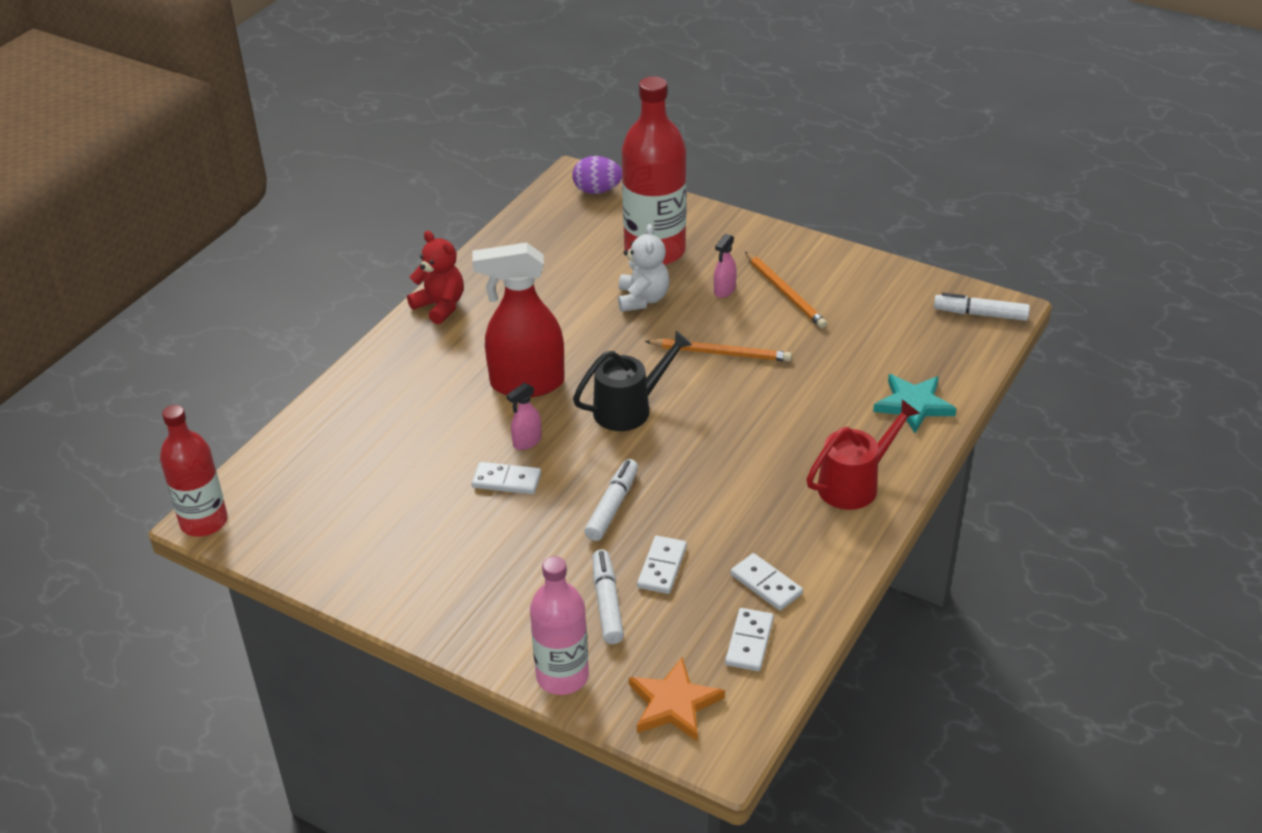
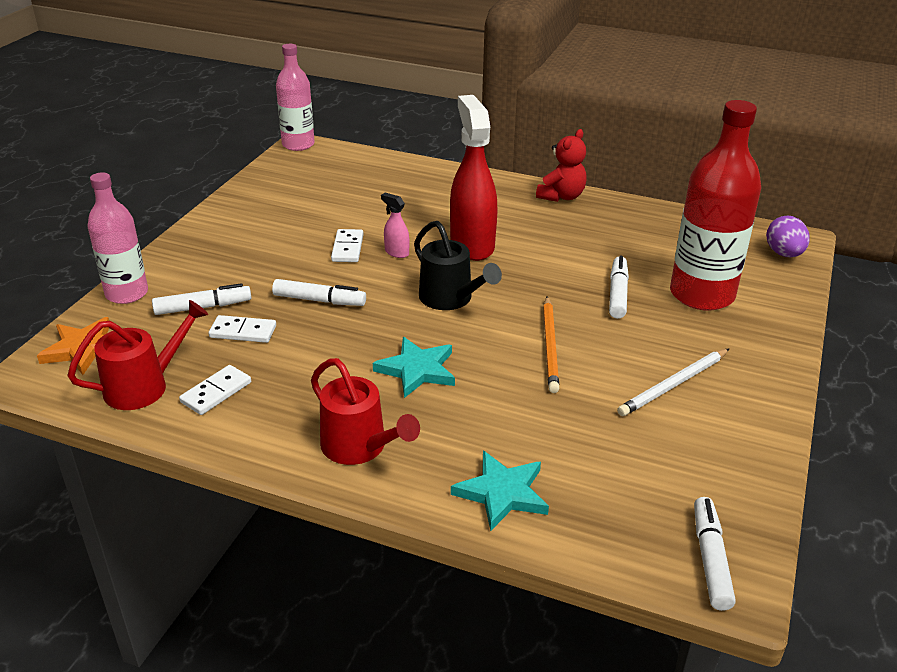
camera: 80 degrees right, 5 degrees down
(204, 522) = (298, 144): red bottle -> pink bottle
(642, 299) = (618, 293): white teddy bear -> white marker
(724, 290) = (657, 342): pink spray bottle -> none
(746, 441) = (417, 370): none -> turquoise star
(749, 642) = (145, 386): white domino -> red watering can
(785, 292) = (674, 384): orange pencil -> white pencil

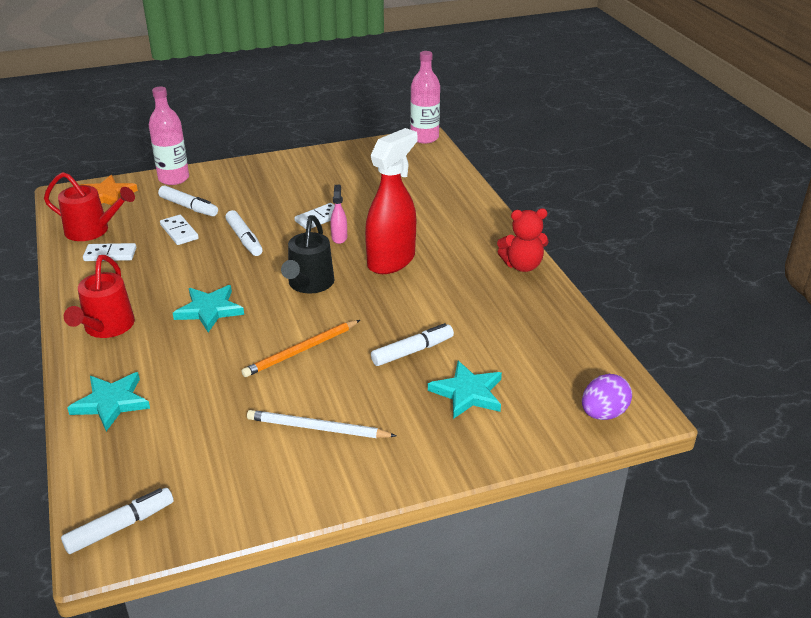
camera: 50 degrees right, 0 degrees up
(702, 295) = (468, 393): red bottle -> turquoise star

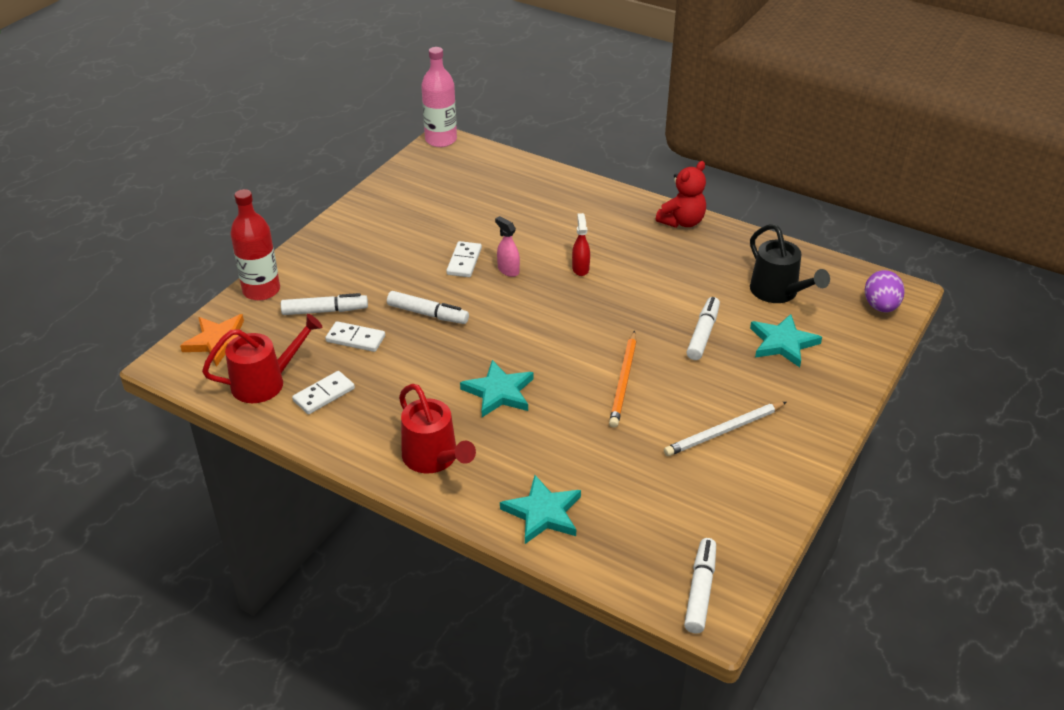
camera: 40 degrees left, 5 degrees up
(173, 178) = (261, 290): pink bottle -> red bottle
(309, 284) = (546, 324): black watering can -> black watering can (778, 293)
(391, 260) = (580, 268): red spray bottle -> red spray bottle, size x0.42

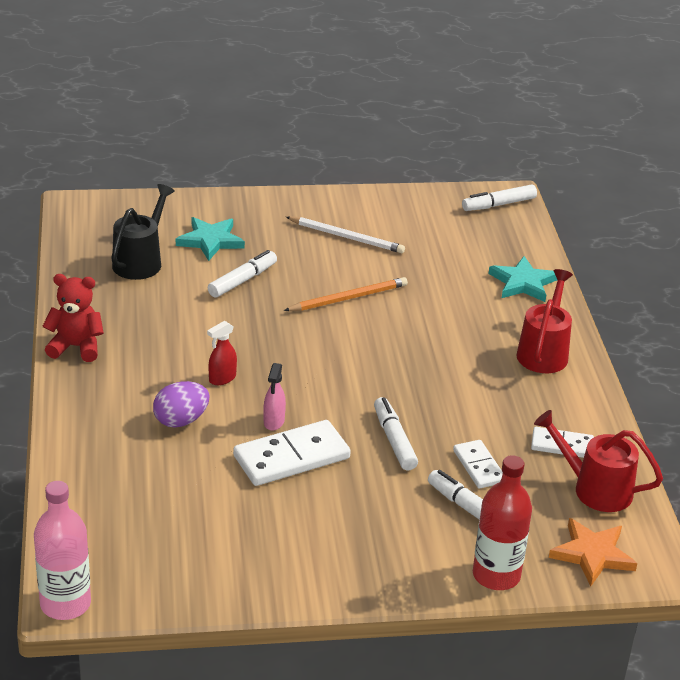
camera: 130 degrees left, 5 degrees down
(464, 261) = (291, 457): white domino -> white domino, size x1.72
(499, 392) = (437, 353): turquoise star -> none
(703, 334) = (242, 280): white marker -> white marker turned 150 degrees clockwise
(880, 307) = (108, 210): purple egg -> purple egg (181, 420)

